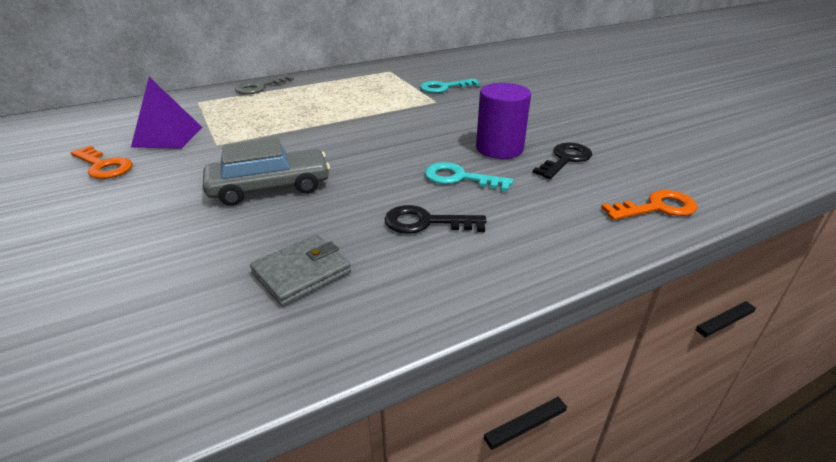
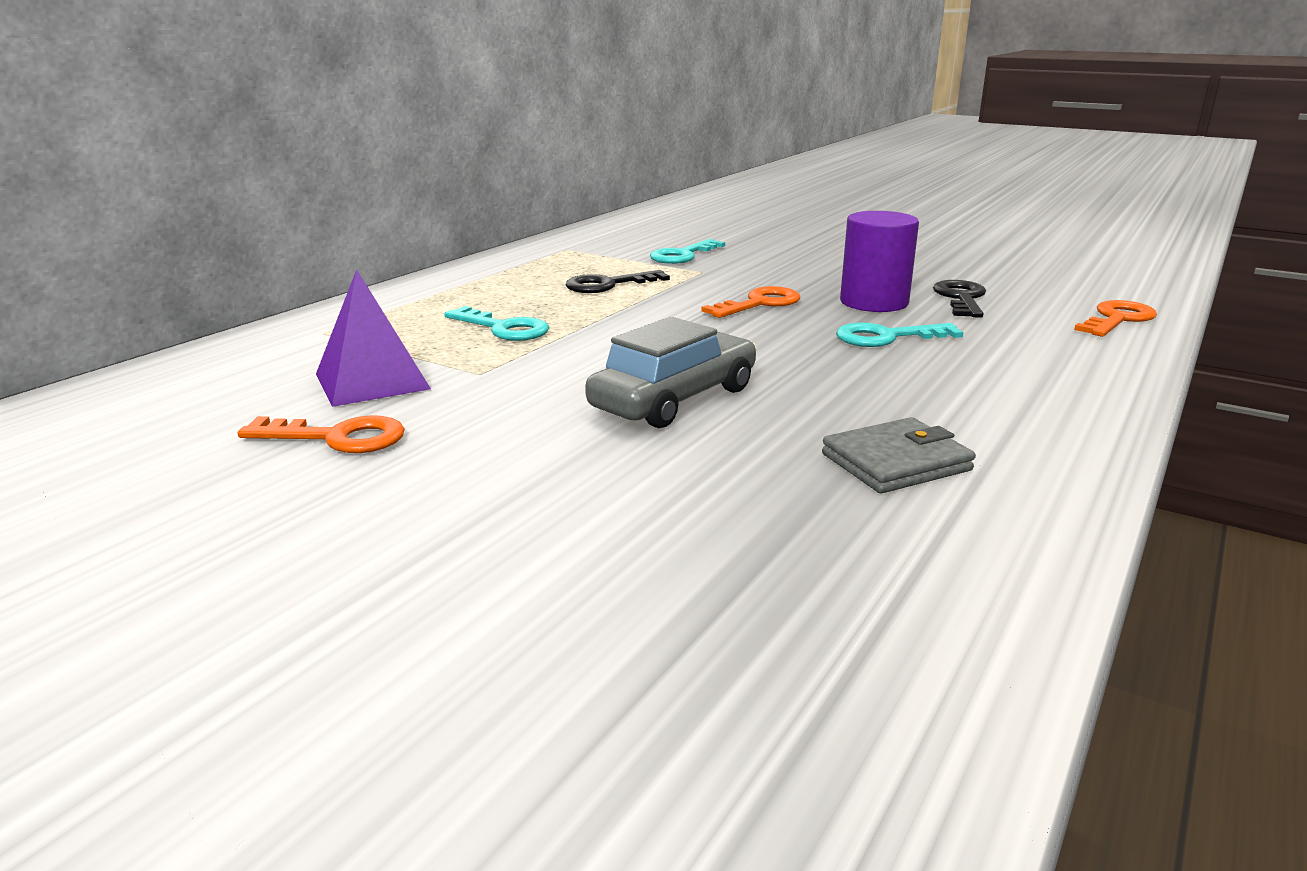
camera: 30 degrees left, 10 degrees down
(260, 87) = (396, 297): grey key -> none
(272, 118) = (504, 328): none -> turquoise key
(302, 273) = (896, 462): grey wallet -> grey wallet turned 45 degrees clockwise
(425, 222) = (933, 383): black key -> black key (608, 285)
(428, 133) = (760, 303): none -> orange key

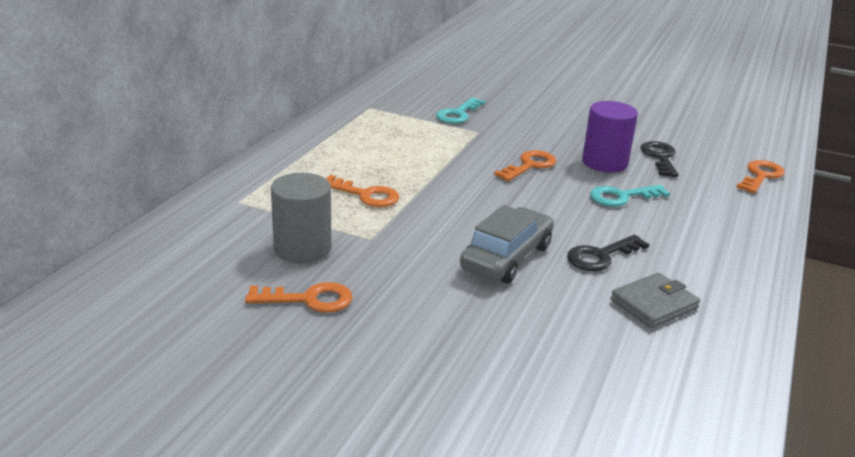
camera: 10 degrees left, 5 degrees up
(372, 381) = (302, 249): purple pyramid -> grey cylinder
(504, 328) = (366, 195): turquoise key -> orange key
(608, 285) = (418, 148): black key -> black key (601, 256)

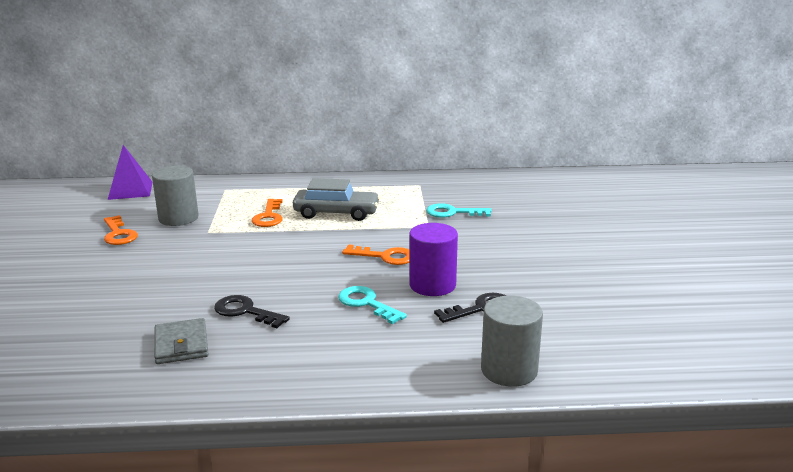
camera: 65 degrees right, 5 degrees down
(144, 266) = (130, 190): none -> purple pyramid
(506, 257) = (214, 278): grey car -> grey car (336, 213)
(654, 304) = (181, 345): grey wallet -> grey wallet turned 45 degrees clockwise
(761, 176) = (509, 370): orange key -> grey cylinder

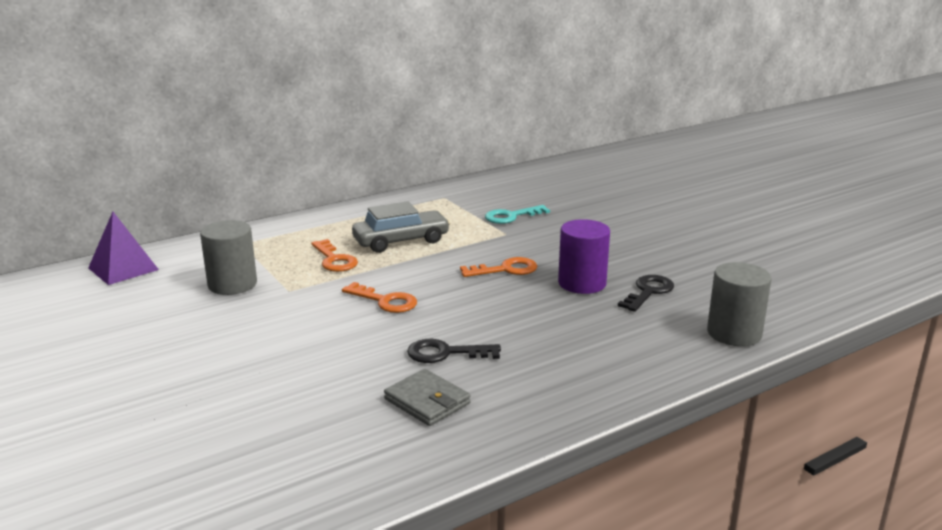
camera: 30 degrees left, 0 degrees up
(118, 234) = (184, 317): orange key -> orange key (385, 301)
(366, 303) = (548, 314): turquoise key -> none

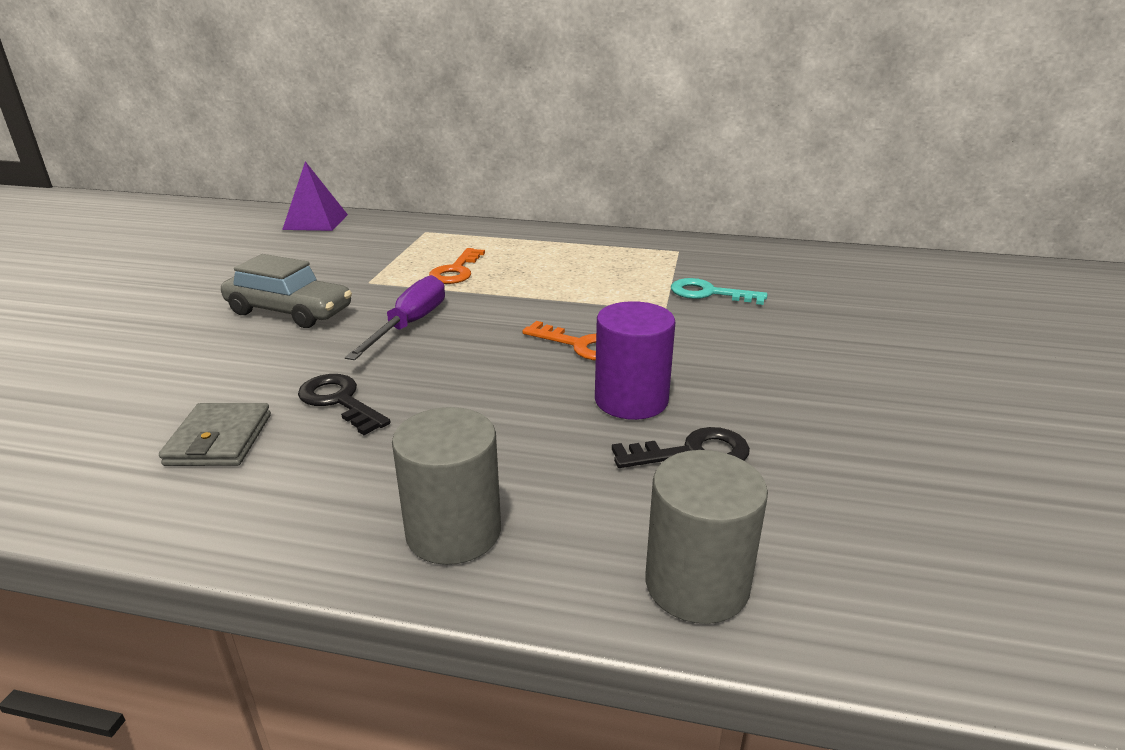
camera: 45 degrees right, 5 degrees up
(232, 284) = (345, 260): grey cylinder -> grey cylinder (453, 531)
(385, 301) = (410, 325): orange key -> purple screwdriver
(401, 241) = (546, 276): grey car -> grey car (289, 311)

